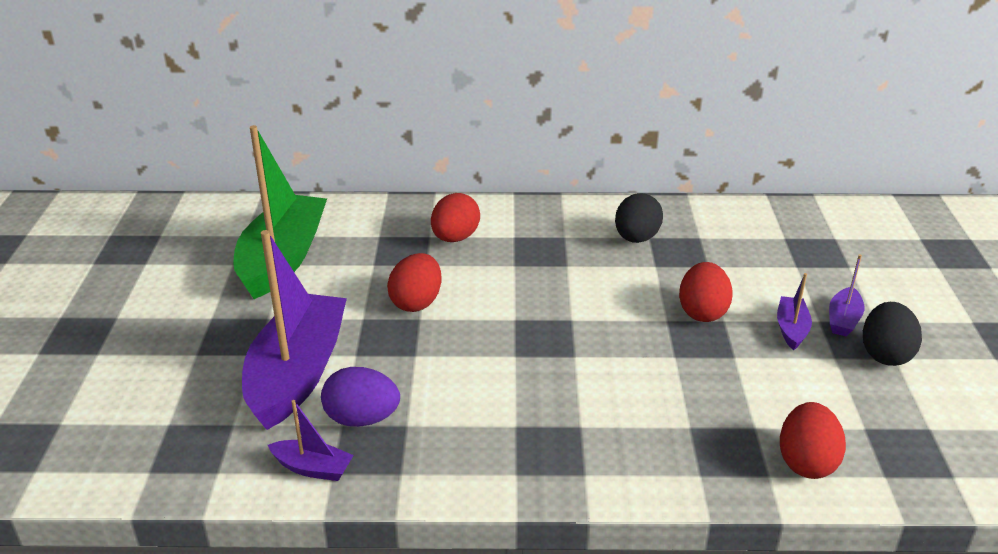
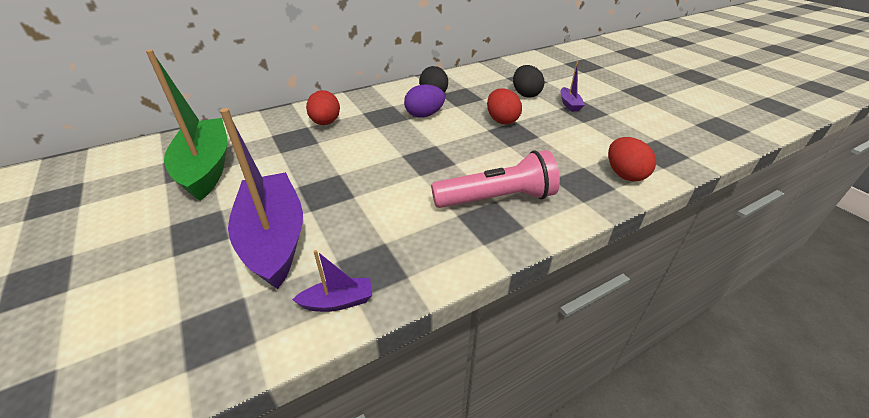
camera: 30 degrees left, 5 degrees up
(362, 419) = (349, 251): purple egg -> purple egg (424, 115)
(416, 302) = (329, 165): red egg -> none
(584, 424) = (496, 199): none -> pink flashlight
(791, 329) = (551, 115): purple boat -> none
(885, 354) = (603, 113): black egg -> black egg (525, 94)

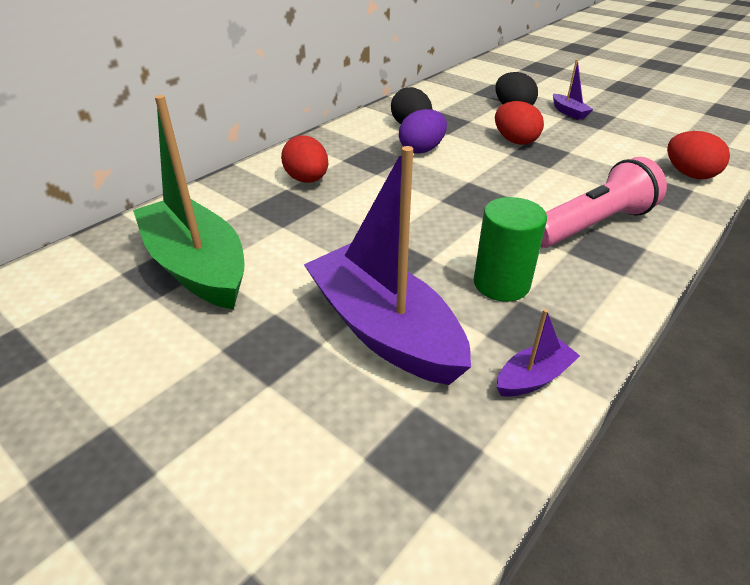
camera: 20 degrees left, 0 degrees up
(383, 227) = (501, 284): none -> green cylinder

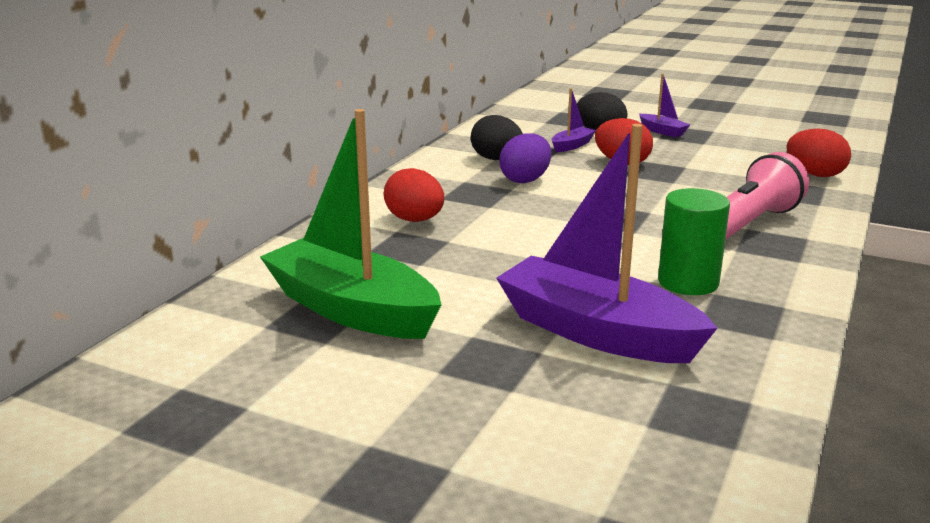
camera: 15 degrees left, 15 degrees down
(533, 377) = (764, 346): purple boat -> purple boat (572, 146)

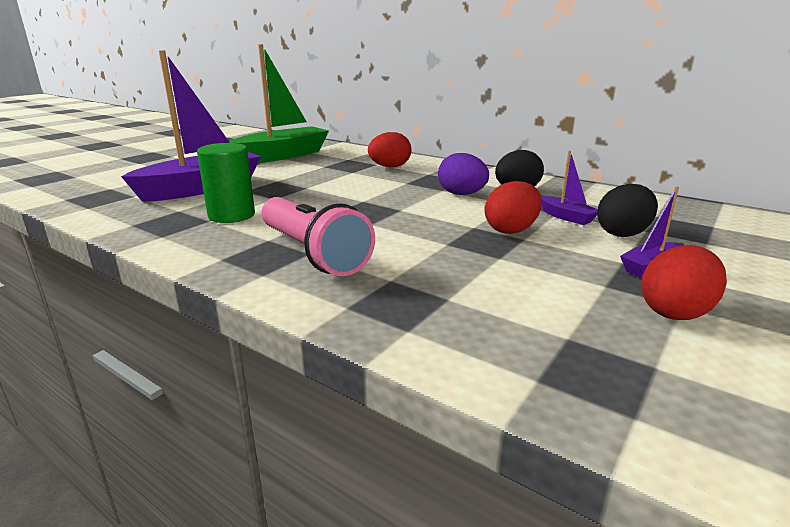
camera: 100 degrees right, 0 degrees up
(815, 174) = (461, 336): red egg -> red egg (675, 312)

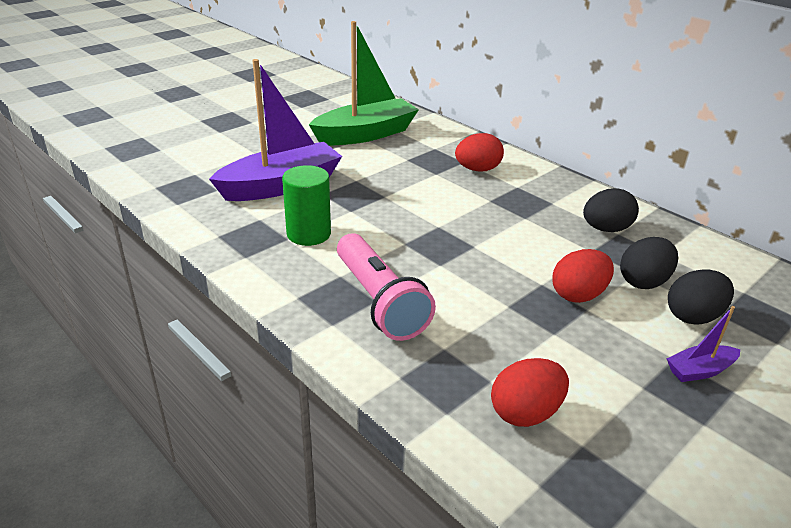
camera: 10 degrees right, 10 degrees up
(462, 194) = (544, 228): purple egg -> none
(566, 217) = (643, 282): purple boat -> black egg
(675, 312) = (694, 432): red egg -> red egg (525, 413)

